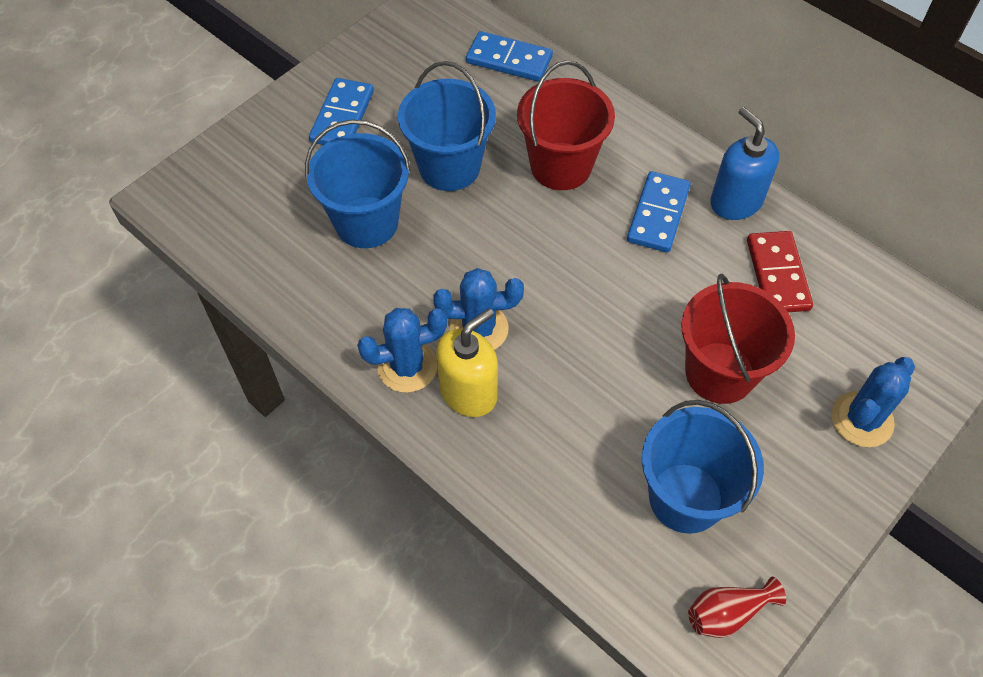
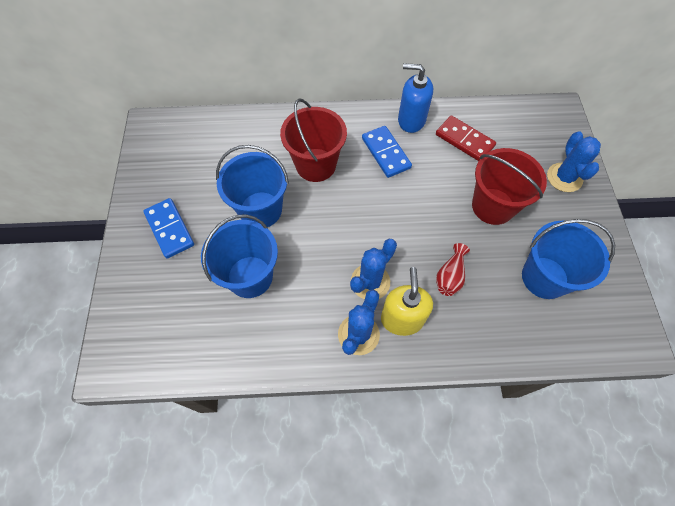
camera: 45 degrees left, 5 degrees up
(509, 60) = (228, 129): blue domino -> none
(727, 613) = (616, 314): red vase -> red vase (450, 276)

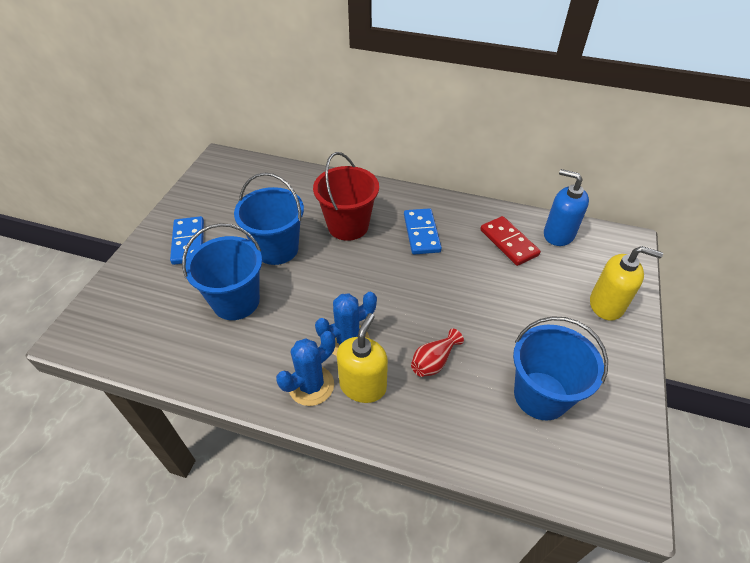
camera: 20 degrees right, 15 degrees down
(411, 120) = (461, 212): blue soap dispenser -> blue soap dispenser (558, 234)
(493, 206) = (512, 309): red bucket -> none
(564, 177) = (606, 305): blue cactus -> yellow soap dispenser

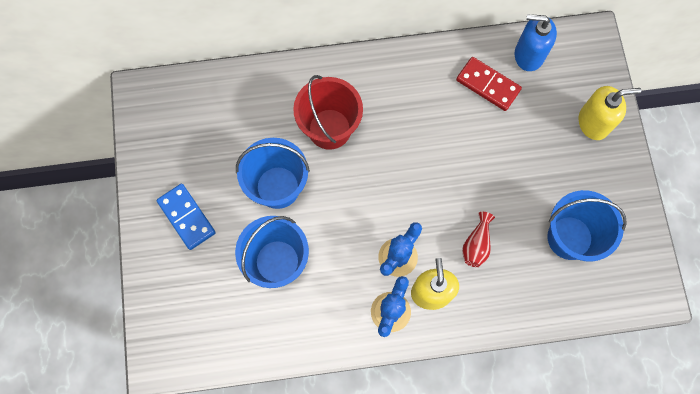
camera: 25 degrees left, 25 degrees up
(421, 233) = (403, 108): blue domino -> none

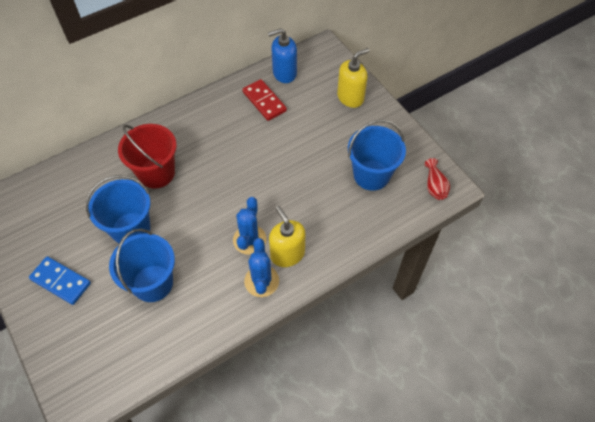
camera: 25 degrees left, 15 degrees down
(476, 244) = (306, 207): red vase -> red vase (434, 186)
(488, 85) = (264, 101): red domino -> red domino turned 45 degrees clockwise

